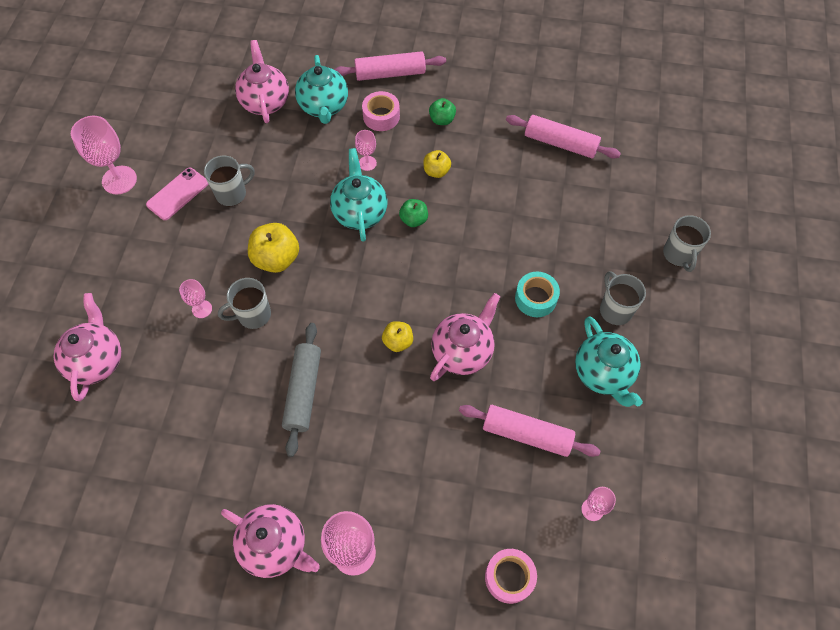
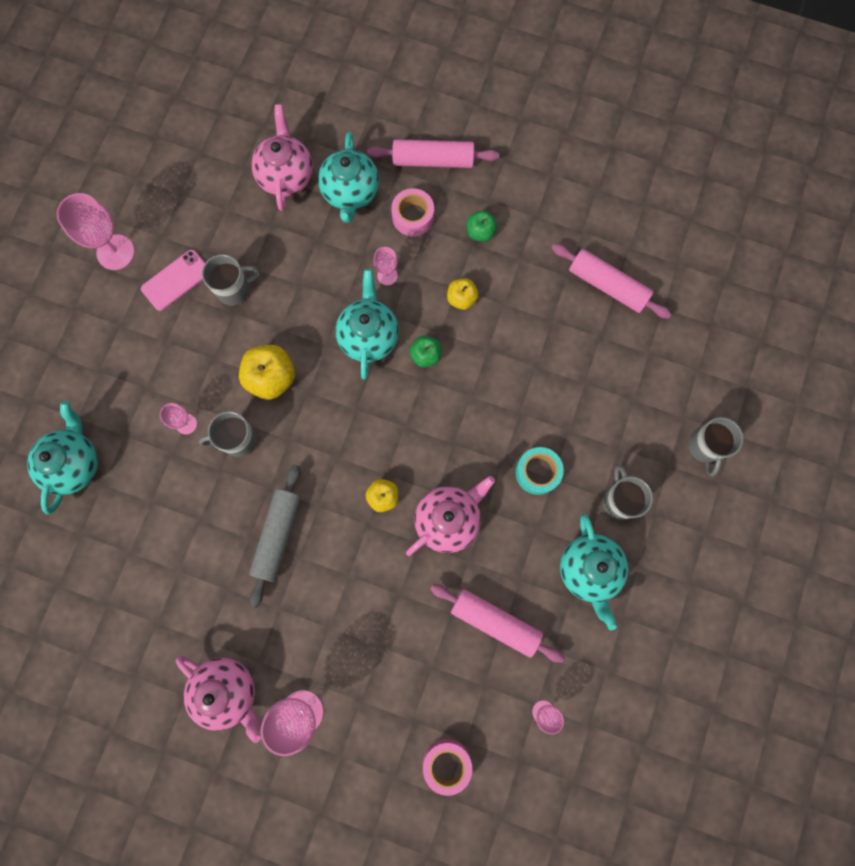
camera: 10 degrees right, 15 degrees up
(97, 360) = (74, 464): pink teapot -> turquoise teapot

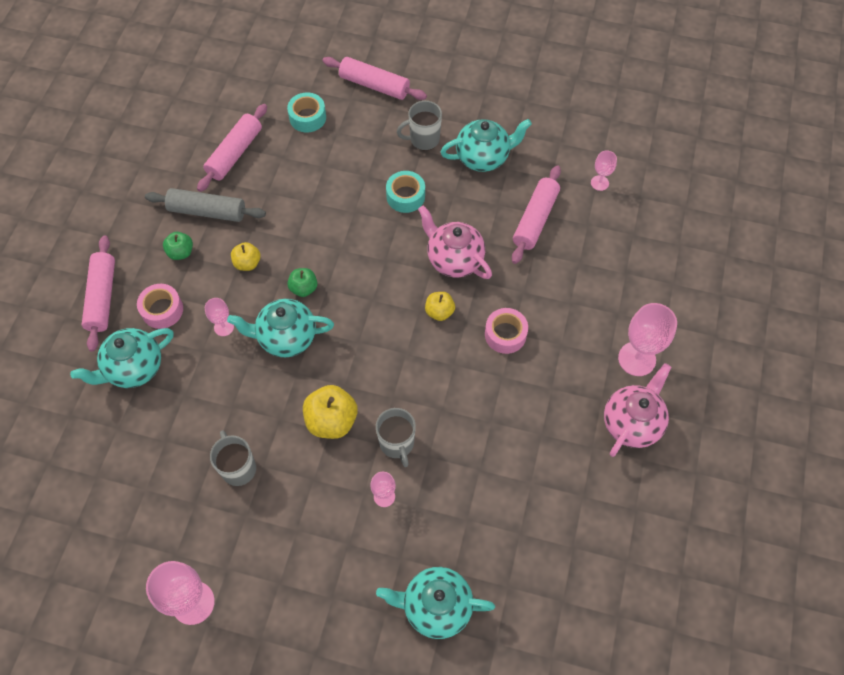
camera: 95 degrees left, 15 degrees down
(176, 280) = (227, 530): pink phone -> none
(278, 535) = (485, 397): grey rolling pin -> grey rolling pin (207, 211)
(286, 176) = (110, 432): pink teapot -> none
(350, 193) = (134, 368): turquoise teapot -> turquoise teapot turned 150 degrees clockwise
(447, 764) = (654, 246): pink tape -> pink tape (505, 334)
(657, 366) = (307, 117): none -> turquoise tape
(704, 447) = (374, 85): grey mug -> pink rolling pin

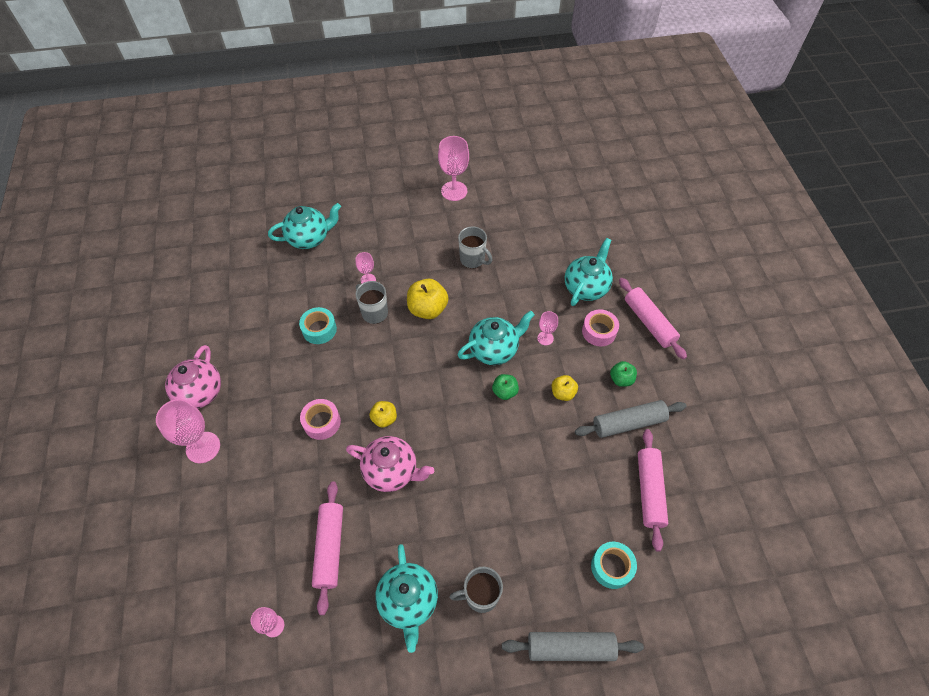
camera: 155 degrees right, 5 degrees down
(374, 85) = (570, 648): pink rolling pin -> grey rolling pin
(405, 196) = (465, 517): turquoise tape -> turquoise tape (319, 329)
(423, 139) = (480, 595): grey mug -> grey mug turned 150 degrees counterclockwise
(483, 157) = (408, 601): turquoise teapot -> turquoise teapot turned 60 degrees counterclockwise

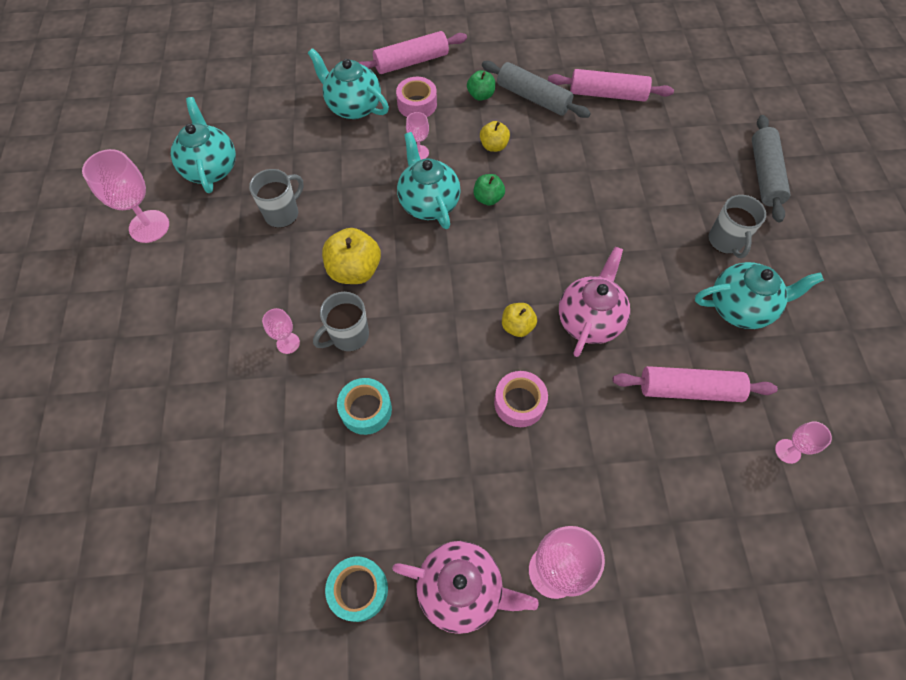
camera: 85 degrees left, 5 degrees up
(309, 238) = (181, 430): turquoise teapot -> turquoise teapot (211, 168)
(611, 567) = (685, 133): turquoise tape -> turquoise tape (359, 590)
(628, 423) = (533, 98): grey rolling pin -> grey rolling pin turned 45 degrees counterclockwise

